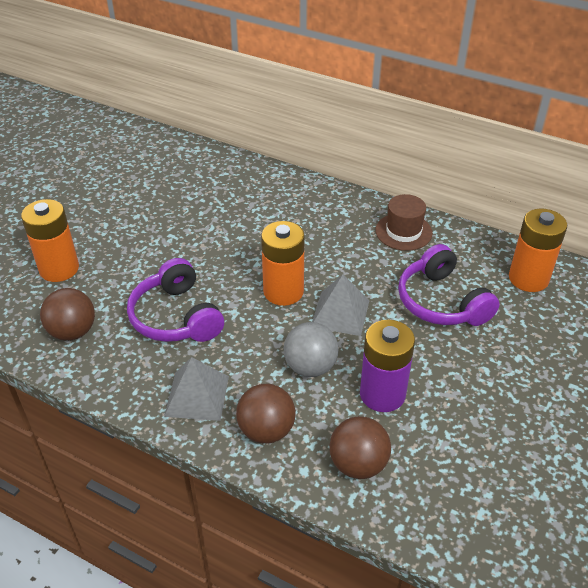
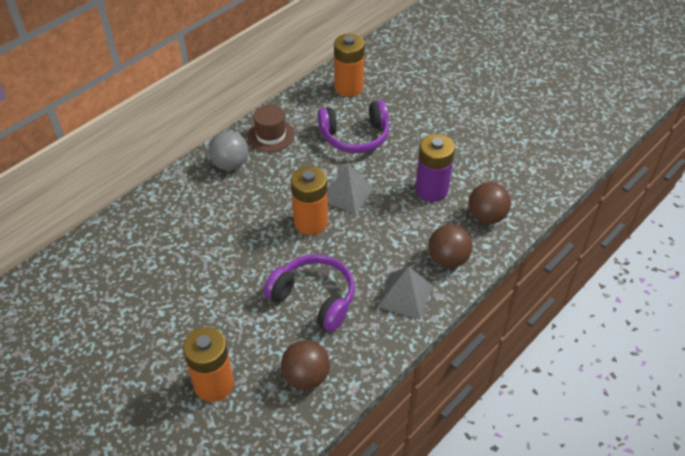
camera: 75 degrees left, 5 degrees up
(176, 317) = (314, 298): purple headphones -> purple headphones turned 135 degrees counterclockwise
(310, 367) = (395, 222): grey ball -> grey ball (230, 164)

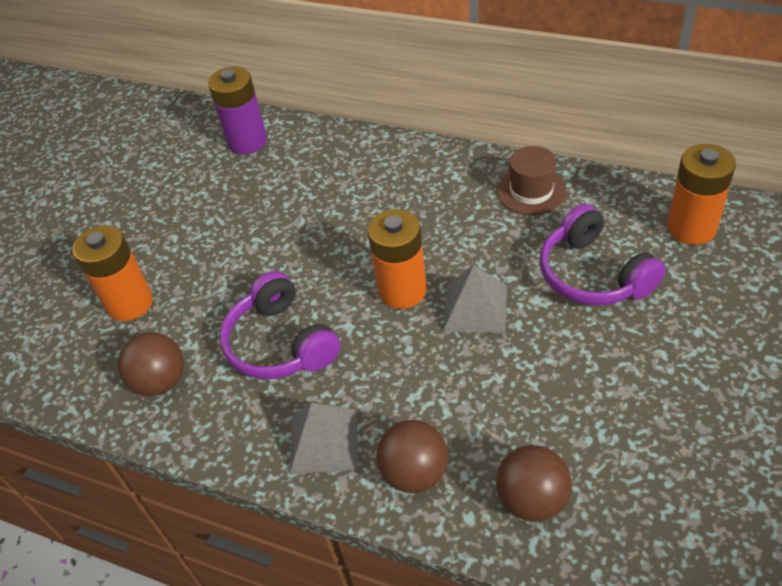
camera: 75 degrees right, 0 degrees up
(230, 164) = (456, 178): grey ball -> none
(314, 298) = (280, 343): purple headphones -> purple headphones turned 135 degrees clockwise
(431, 190) = (544, 404): purple battery -> purple battery (247, 141)

